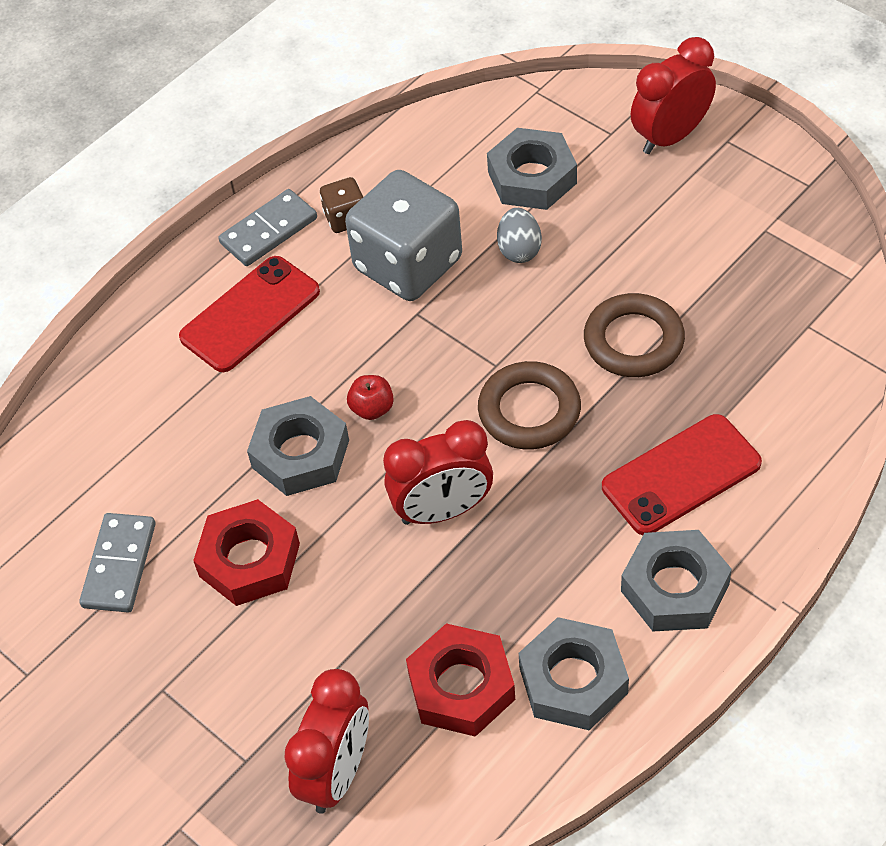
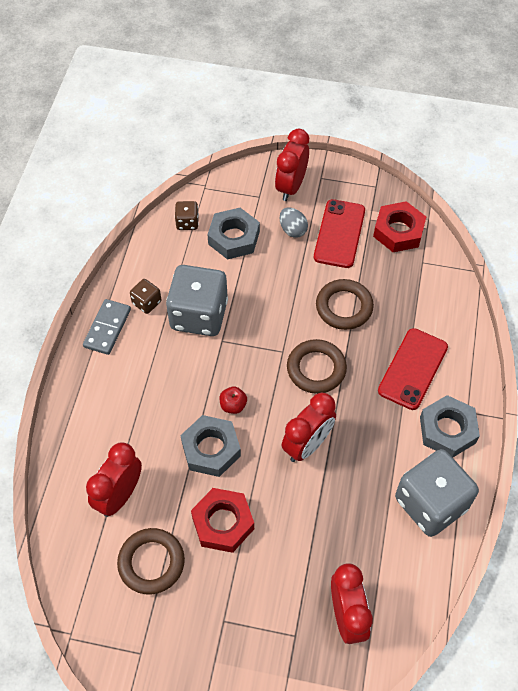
camera: 35 degrees left, 5 degrees up
(119, 565) = (151, 562): grey domino -> brown ring
(137, 458) = (119, 495): none -> red clock
(250, 314) = (129, 382): red phone -> red phone (339, 234)
(461, 686) = (379, 535): red nut -> red nut (398, 231)
(478, 130) = (187, 222): none -> brown dice
(519, 250) = (253, 281): grey egg -> grey egg (292, 230)
(573, 680) = (431, 503): grey nut -> grey dice

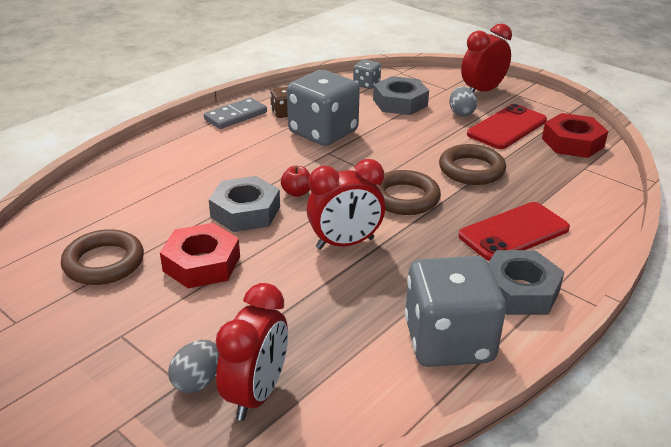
camera: 30 degrees right, 25 degrees down
(119, 495) = (130, 209): red clock -> none
(187, 222) = (366, 84): brown dice -> grey dice
(304, 628) = (197, 381): none -> grey egg

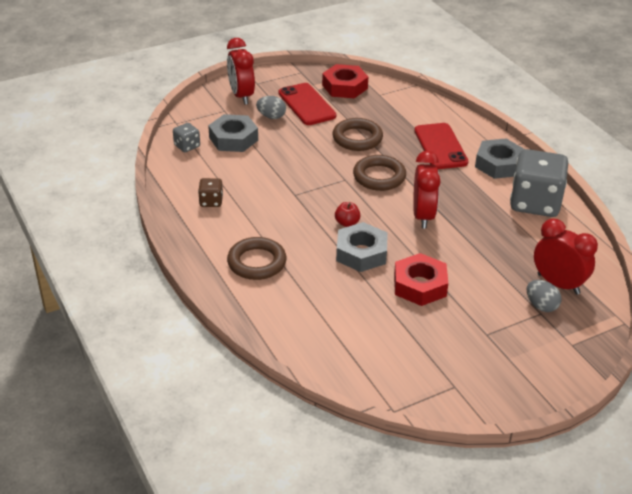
camera: 70 degrees left, 5 degrees up
(104, 263) = (398, 334): brown ring -> brown ring (257, 262)
(236, 116) = (198, 230): grey domino -> none
(323, 132) = (260, 189): grey dice -> none

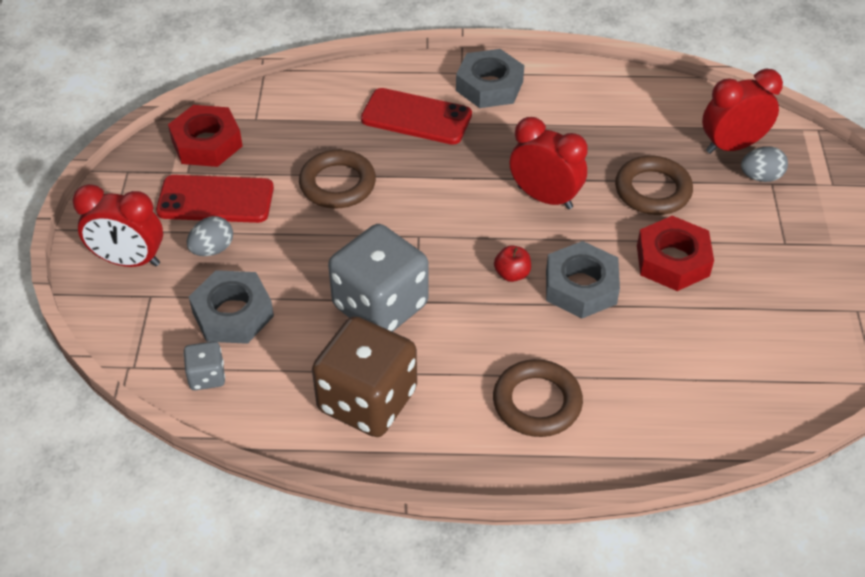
camera: 60 degrees left, 10 degrees up
(211, 201) = (367, 400): brown dice -> brown dice, size x2.20
(379, 177) = (437, 201): brown ring -> brown ring (652, 190)
(535, 203) = (582, 94): grey dice -> grey dice (380, 306)

